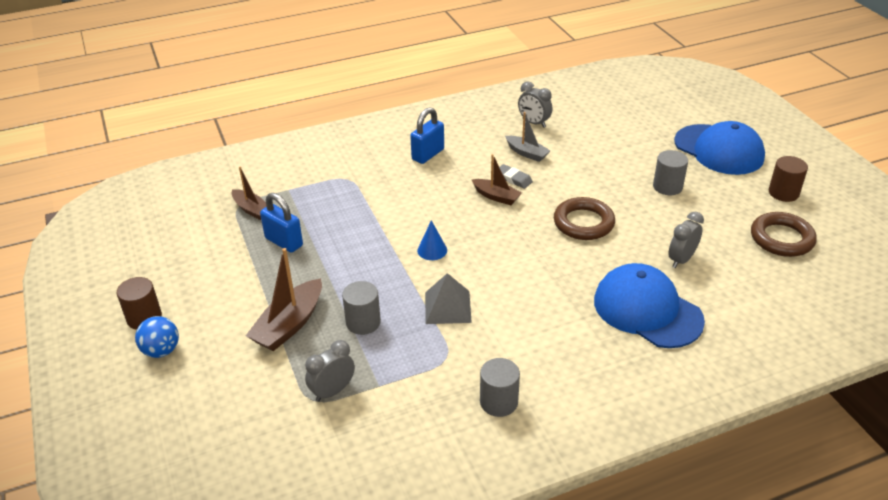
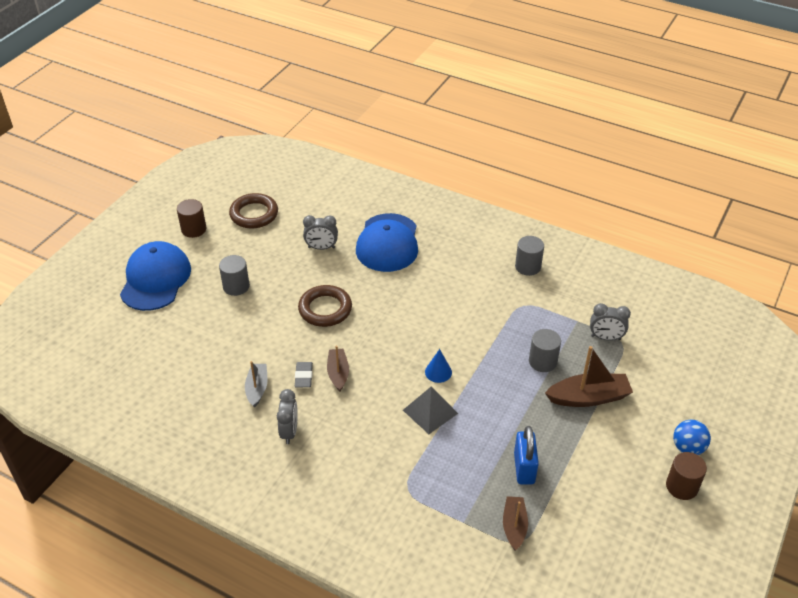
camera: 130 degrees left, 5 degrees up
(428, 154) = (318, 455): blue padlock -> none
(447, 307) = (483, 329): grey pyramid -> grey pyramid (430, 411)
(534, 123) = (200, 410): grey clock -> grey clock (289, 431)

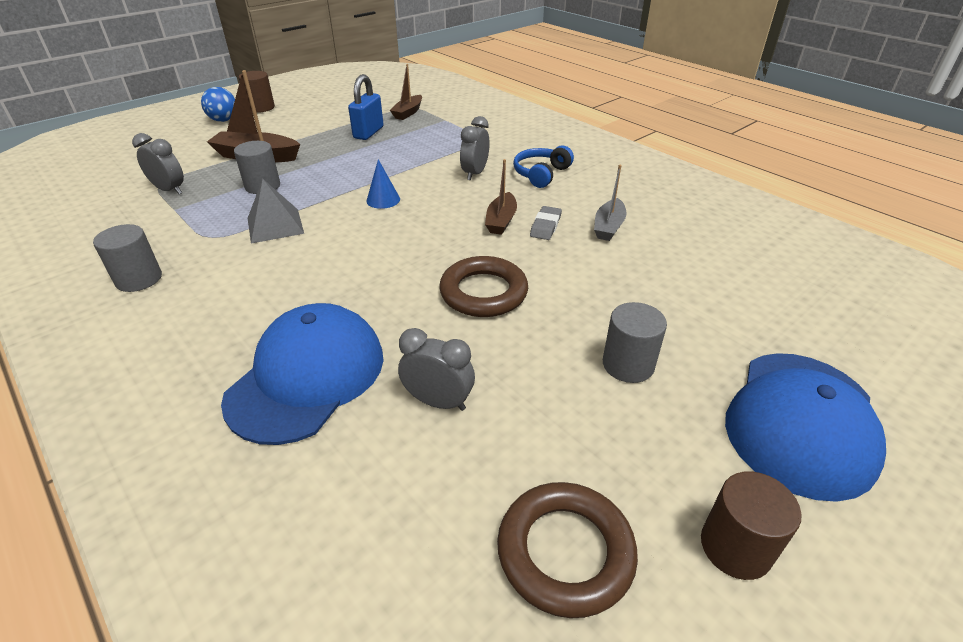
camera: 160 degrees left, 5 degrees down
(289, 431) = (577, 188): grey clock -> grey clock (475, 173)
(326, 444) = (541, 174): none -> blue headphones
(430, 411) = (419, 175): grey pyramid -> grey pyramid (275, 225)

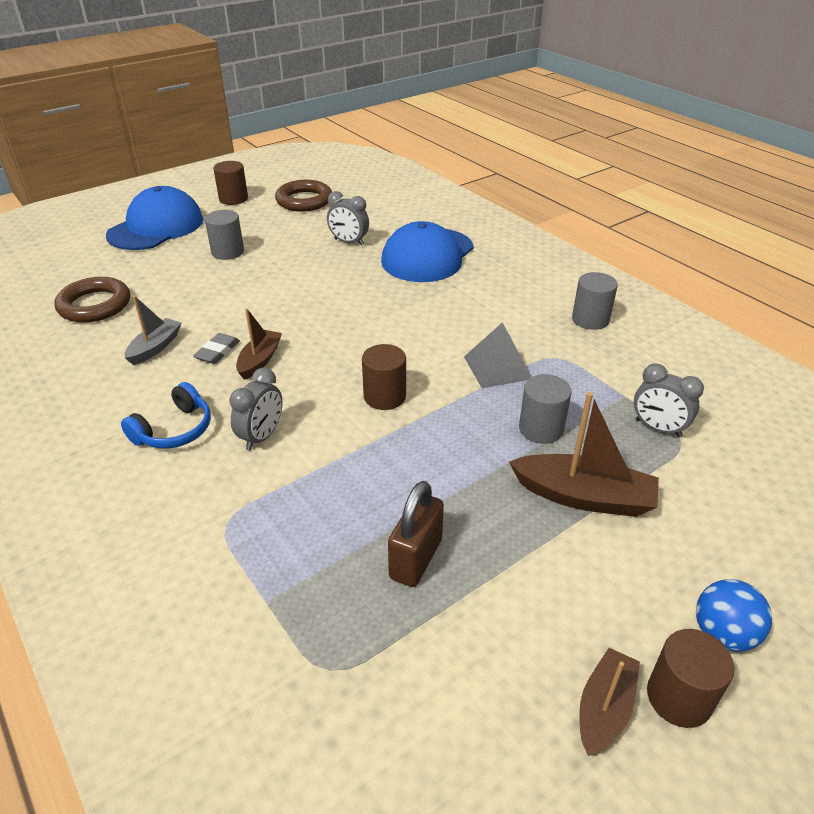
camera: 175 degrees left, 0 degrees up
(368, 133) = (416, 559): blue padlock -> brown padlock
(383, 200) = (384, 396): blue cone -> brown cylinder
(408, 113) = (337, 641): brown boat -> brown boat (604, 708)
(483, 292) = (302, 295): brown ring -> brown ring (95, 305)

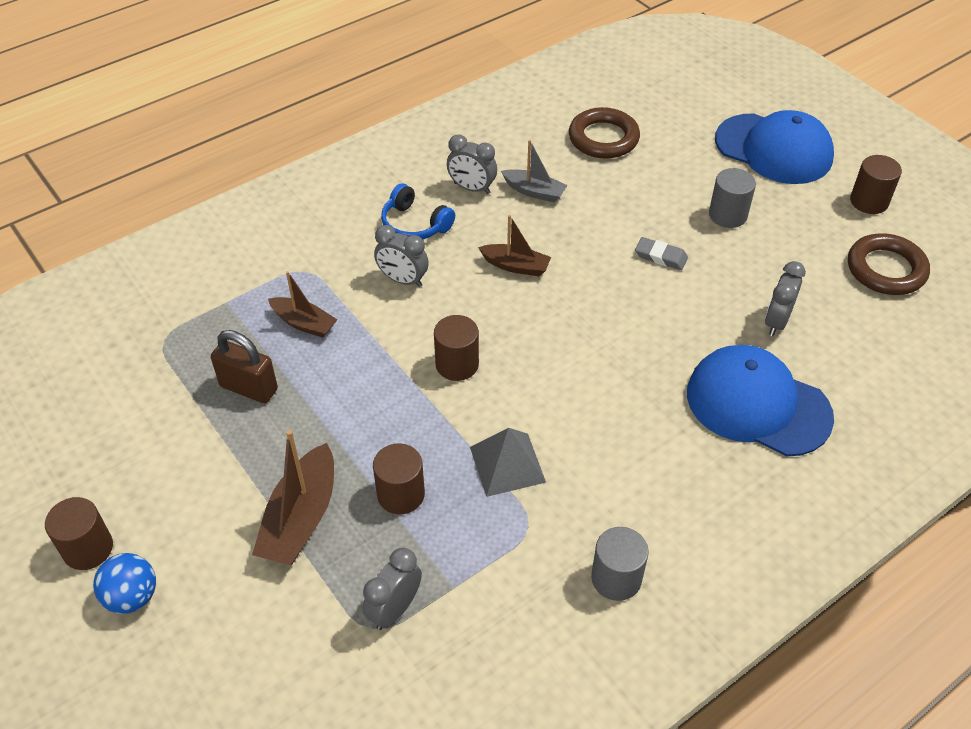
camera: 90 degrees right, 10 degrees up
(131, 388) = (472, 188): none -> grey clock
(217, 351) = (529, 234): grey eraser -> grey eraser (661, 256)
(541, 429) = (401, 494): grey cylinder -> brown cylinder
(604, 708) = (93, 497): brown boat -> brown boat (304, 323)

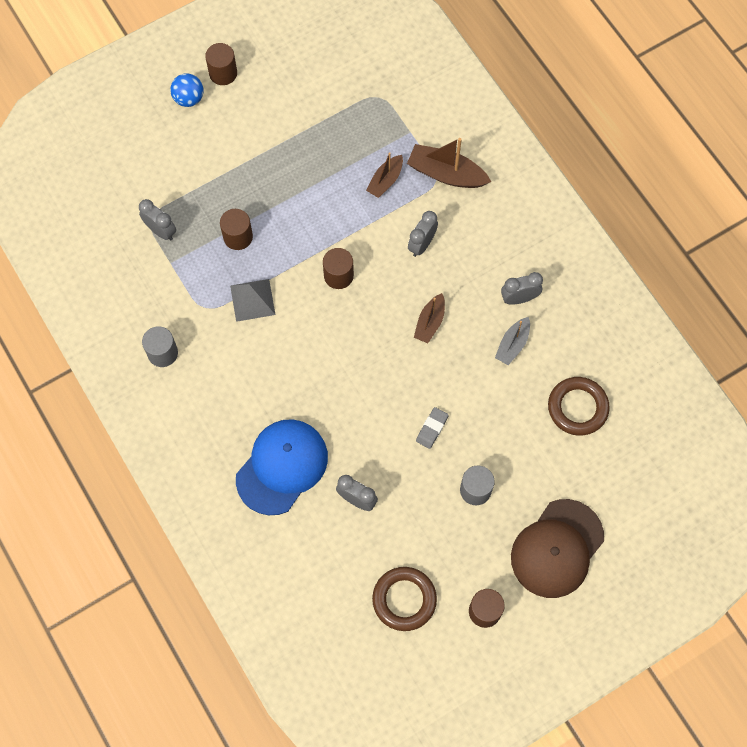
camera: 95 degrees right, 20 degrees up
(249, 388) = (331, 149): brown padlock -> none
(301, 518) = (228, 182): brown boat -> brown boat (446, 174)
(414, 224) = (480, 255): blue headphones -> none
(472, 188) = (519, 298): grey clock -> grey clock turned 45 degrees clockwise
(774, 149) = (557, 548): blue cap -> brown cap

